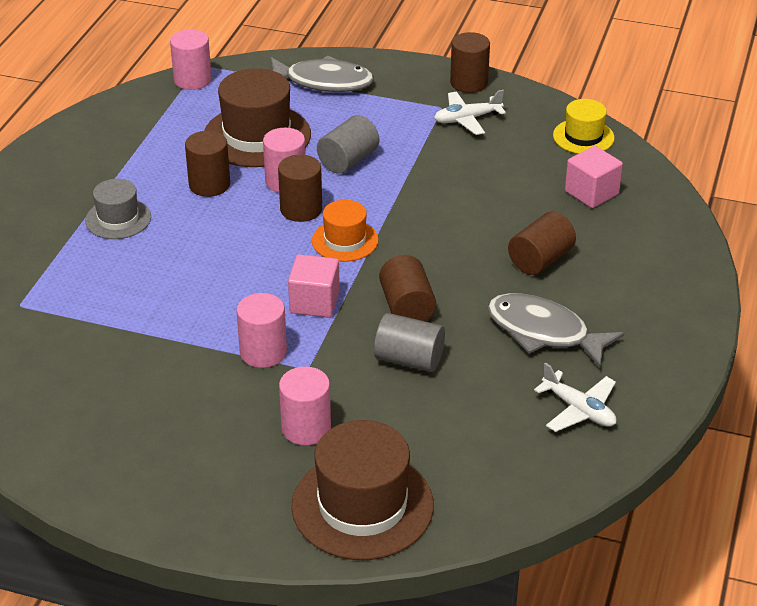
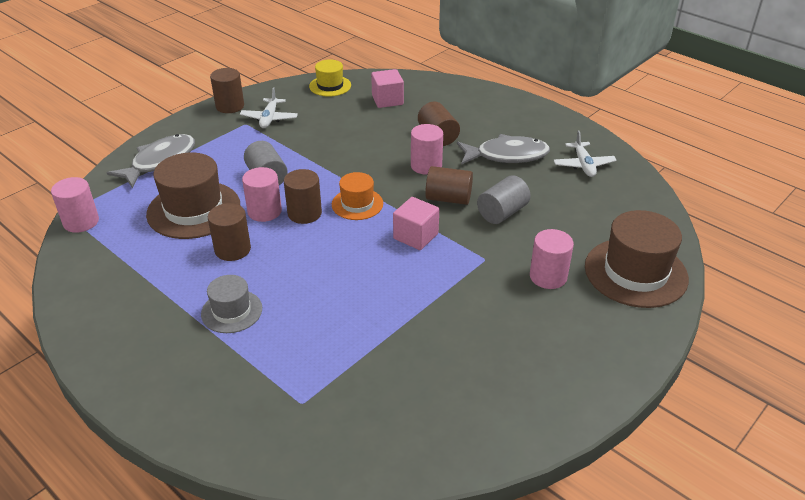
camera: 65 degrees left, 0 degrees up
(263, 352) = (455, 275): pink cylinder -> pink cylinder (426, 166)
(543, 332) = (507, 155): grey fish -> grey fish turned 150 degrees counterclockwise
(578, 410) = (583, 165): white plane -> white plane turned 105 degrees clockwise

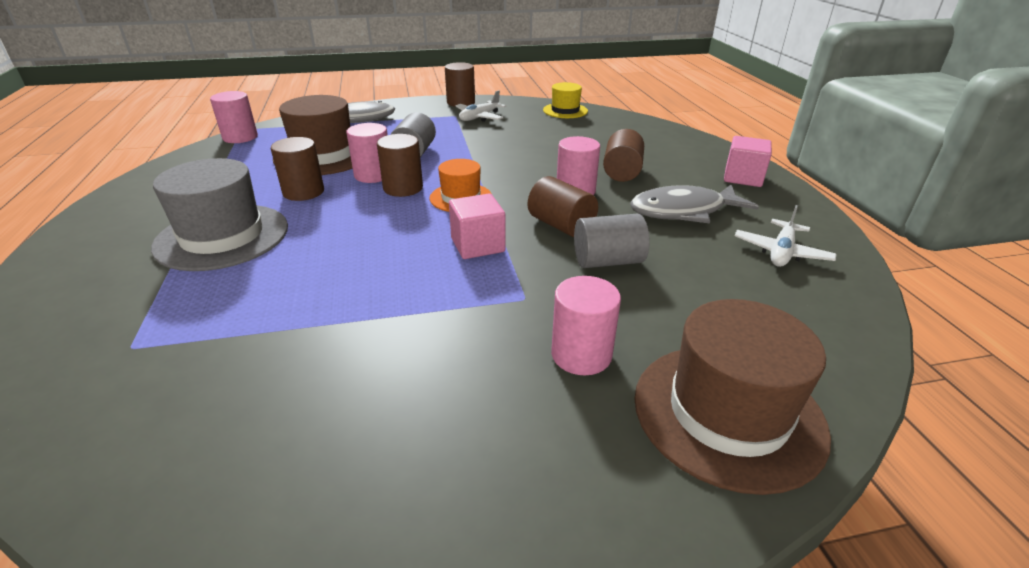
camera: 35 degrees right, 5 degrees down
(231, 311) = (222, 236): grey hat -> grey hat, size x1.76
(387, 100) = (606, 133): pink cube -> pink cube (743, 178)
(507, 155) = (683, 211): grey fish -> grey fish turned 135 degrees clockwise

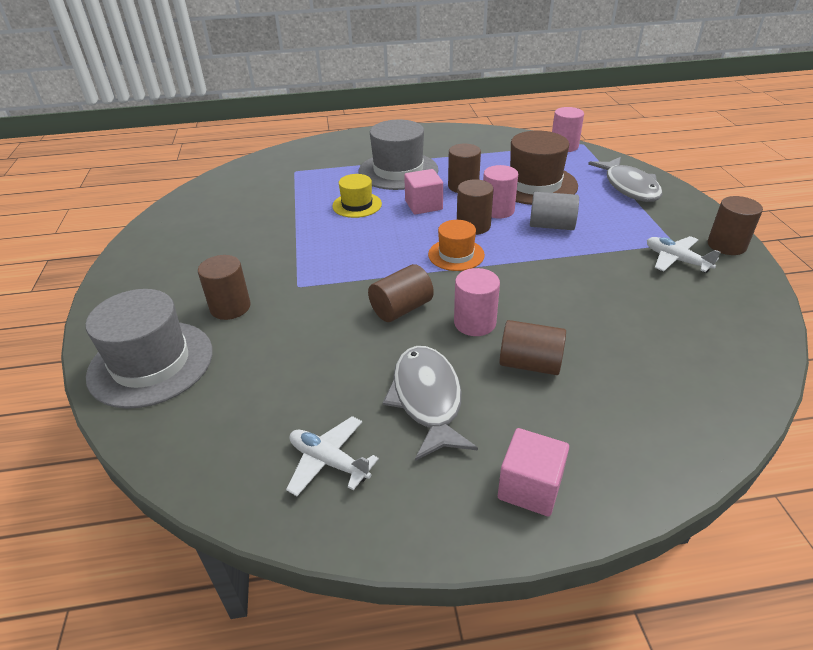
camera: 95 degrees right, 5 degrees up
(478, 245) = (373, 265): pink cube -> pink cube (423, 205)
(565, 111) = (746, 332): yellow hat -> yellow hat (357, 205)
(581, 354) = (230, 307): pink cylinder -> brown cylinder
(608, 261) = (337, 331): grey cylinder -> none
(728, 413) = (151, 363): brown hat -> grey hat

